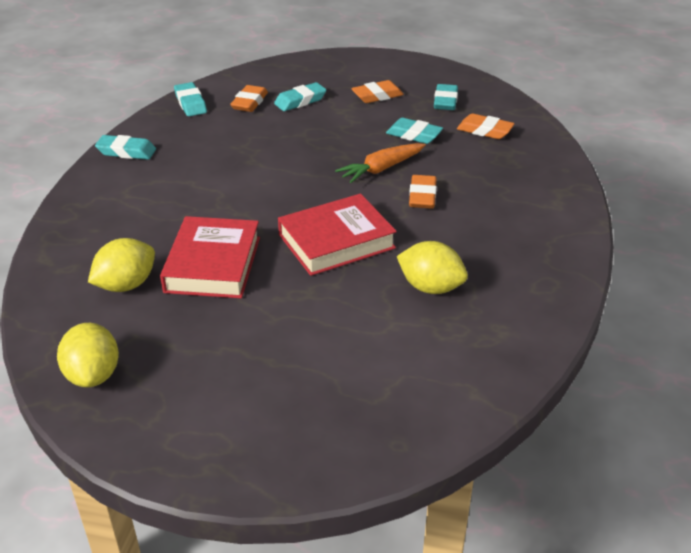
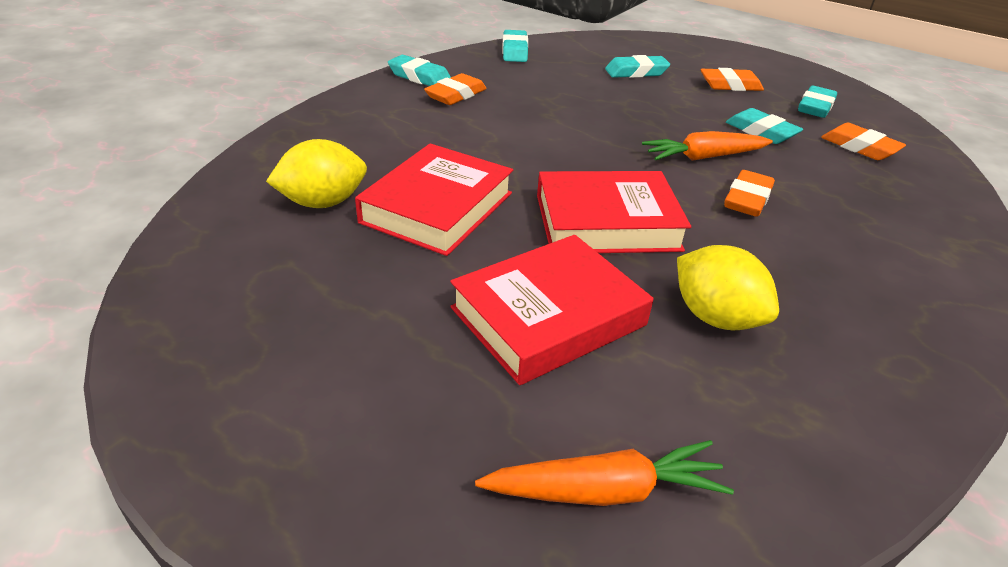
camera: 20 degrees right, 0 degrees up
(93, 375) = (205, 294): yellow lemon -> none
(249, 103) = (578, 63): orange eraser -> orange eraser (456, 95)
(329, 318) = (548, 316): none -> red book
(407, 404) = (606, 490): none -> orange carrot

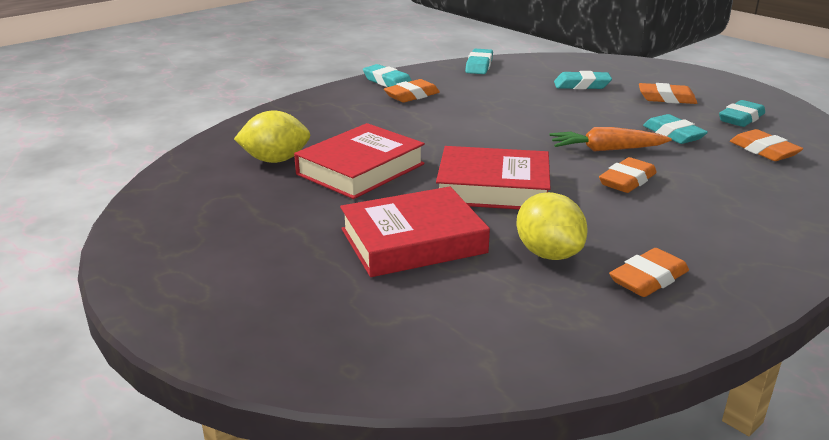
camera: 15 degrees right, 10 degrees down
(606, 490) = (403, 339): orange carrot -> none
(843, 343) = (648, 279): none -> orange eraser

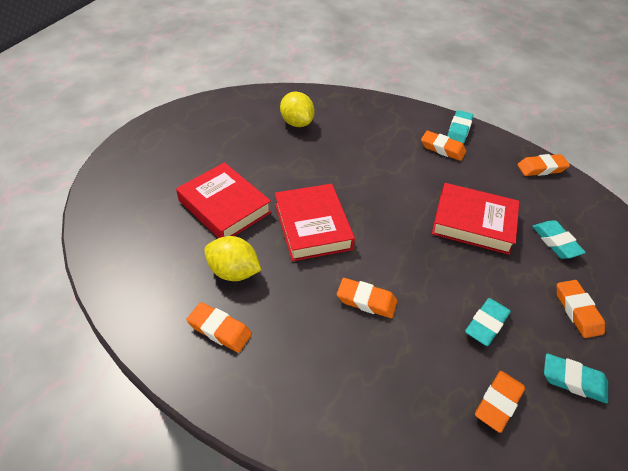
camera: 65 degrees right, 20 degrees up
(361, 169) = (305, 159): red book -> red book (473, 223)
(479, 66) = (541, 168): turquoise eraser -> orange eraser
(548, 253) = (234, 271): yellow lemon -> yellow lemon turned 75 degrees clockwise
(606, 149) = (419, 279): orange carrot -> none

